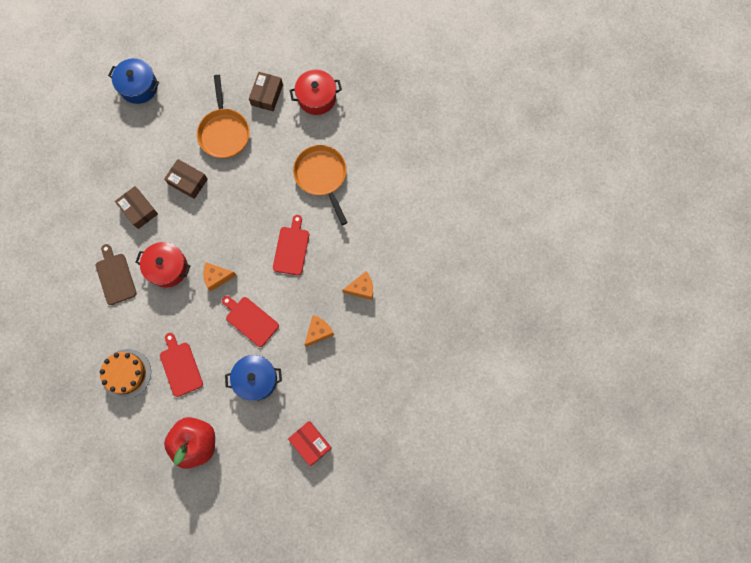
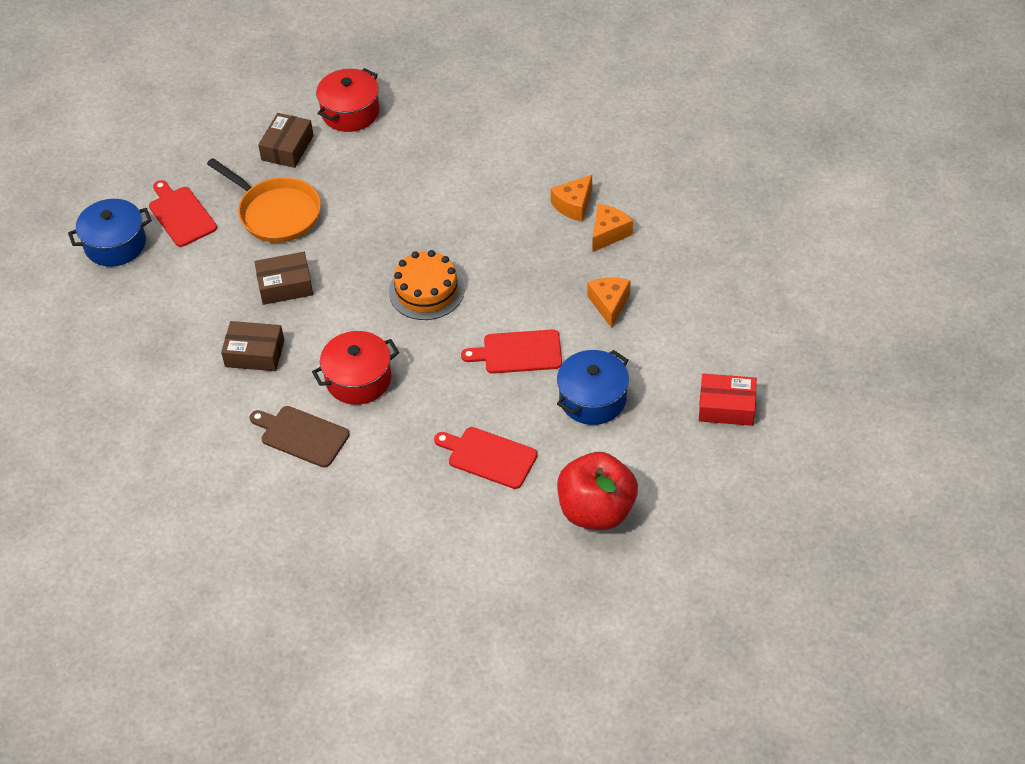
camera: 40 degrees left, 25 degrees down
(126, 373) = (429, 515): orange cake -> orange cake (426, 291)
(217, 277) = (430, 344): orange cheese -> orange cheese (574, 205)
(267, 95) = (287, 148): brown box -> brown box turned 45 degrees clockwise
(291, 248) = (485, 256): red cutting board -> red cutting board (181, 215)
(322, 176) = (441, 172): orange pan -> none

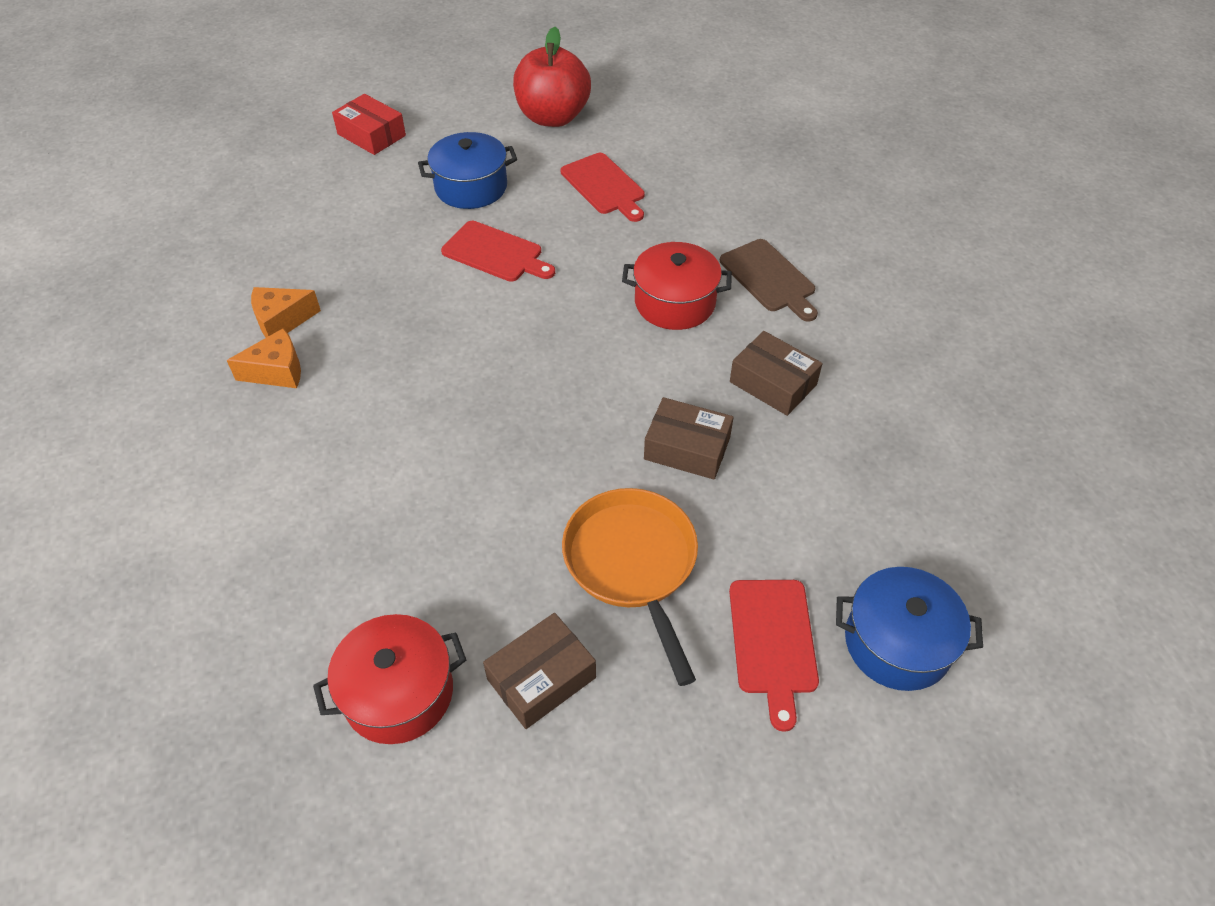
camera: 150 degrees left, 0 degrees up
(426, 291) = (529, 357): orange cake -> none
(609, 304) = (365, 253): orange cheese -> none

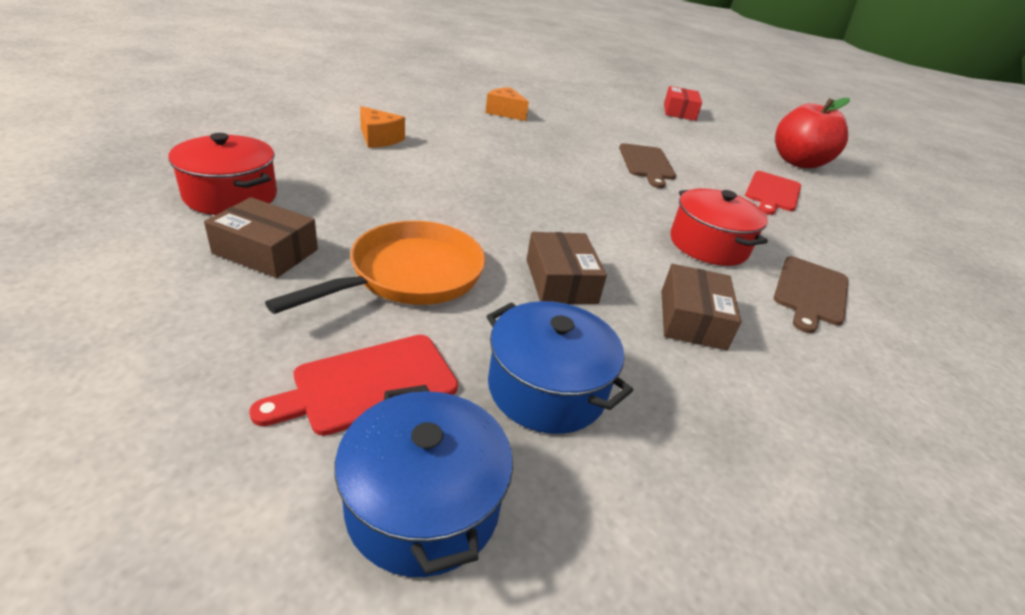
camera: 55 degrees right, 15 degrees down
(277, 371) = (466, 117): orange cheese -> orange cheese (379, 139)
(471, 187) = (689, 146): blue pot -> blue pot (546, 389)
(495, 253) = (647, 164): red cutting board -> brown cutting board

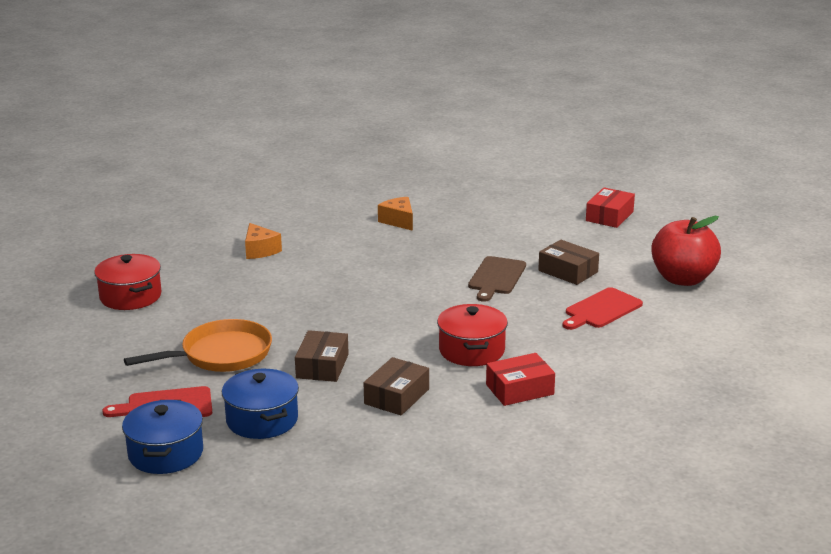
camera: 25 degrees right, 10 degrees down
(266, 251) = (139, 334): brown box -> brown box (568, 271)
(810, 292) = (519, 389): brown cutting board -> red box

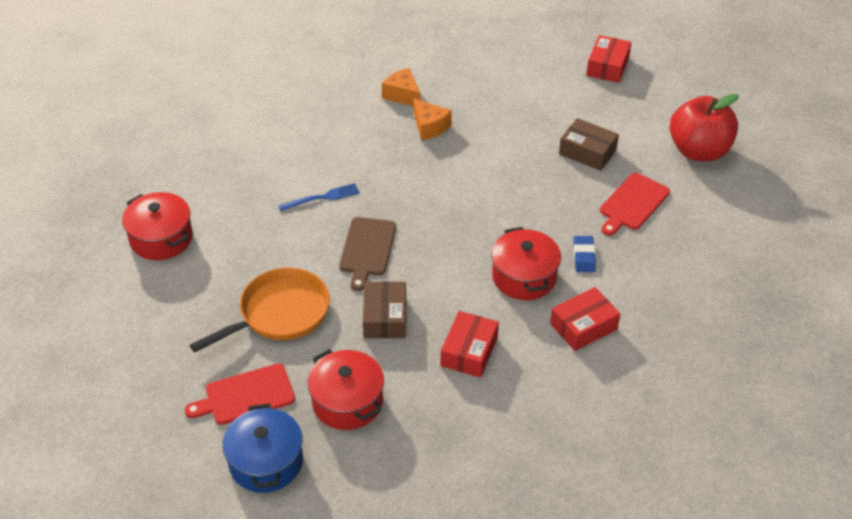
camera: 10 degrees left, 20 degrees up
(260, 250) = (274, 154): orange cheese -> orange cheese (429, 127)
(262, 420) = (347, 402): blue pot -> red pot
(294, 282) = (322, 197): none -> blue fork
(396, 396) = (469, 351): brown box -> red box
(496, 277) = (521, 168): brown cutting board -> brown cutting board (367, 249)
(538, 341) = (583, 256): none -> blue eraser

